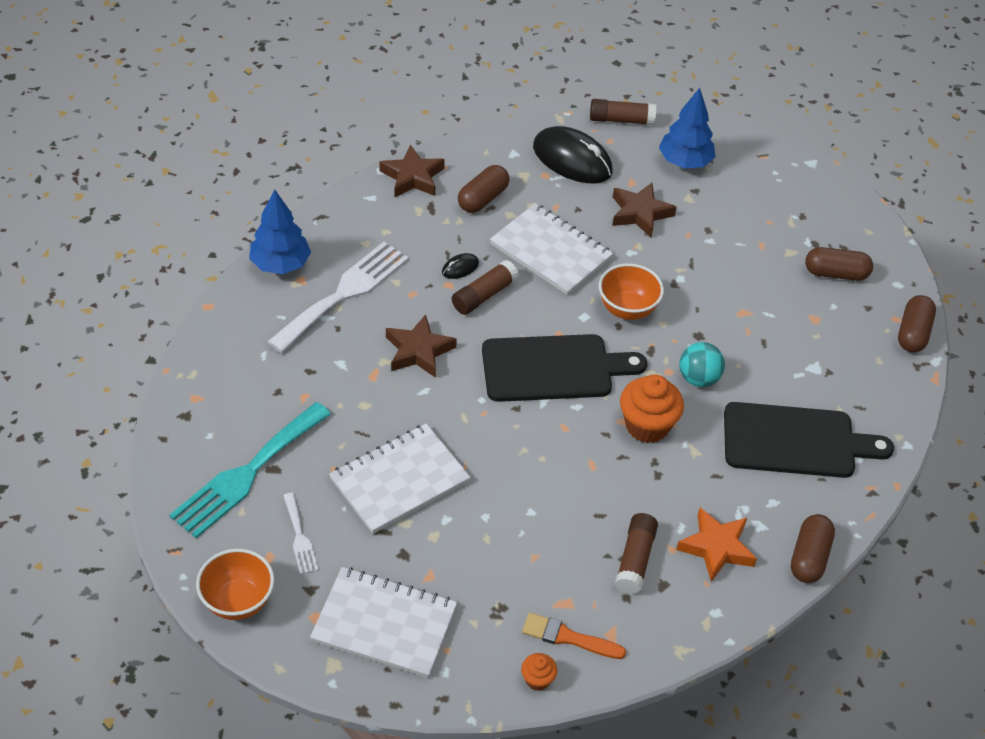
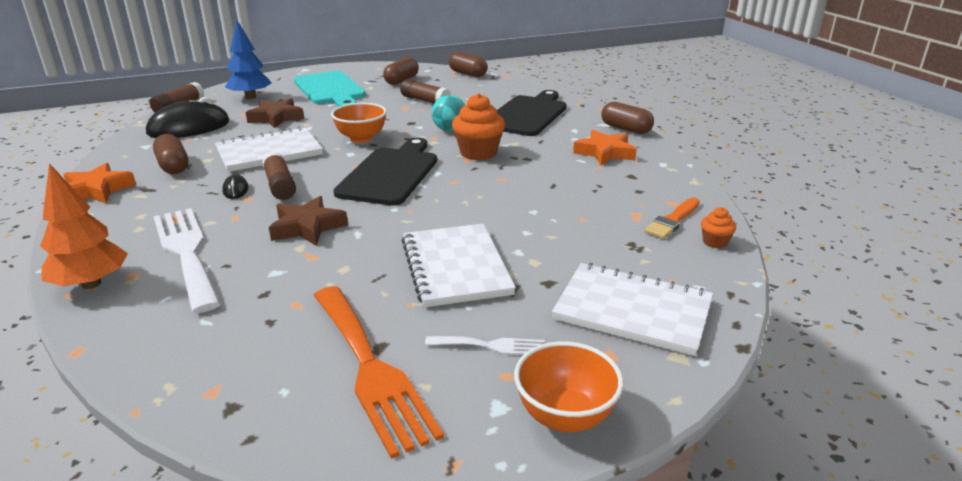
camera: 65 degrees left, 20 degrees down
(248, 472) = (369, 368): turquoise fork -> orange fork
(280, 264) = (91, 284): blue tree -> orange tree
(384, 624) = (632, 311): white notebook -> white notebook turned 75 degrees clockwise
(412, 177) = (97, 190): brown star -> orange star
(635, 560) = (604, 181): brown glue stick -> brown glue stick (425, 101)
(755, 219) = (330, 90): none -> turquoise cutting board

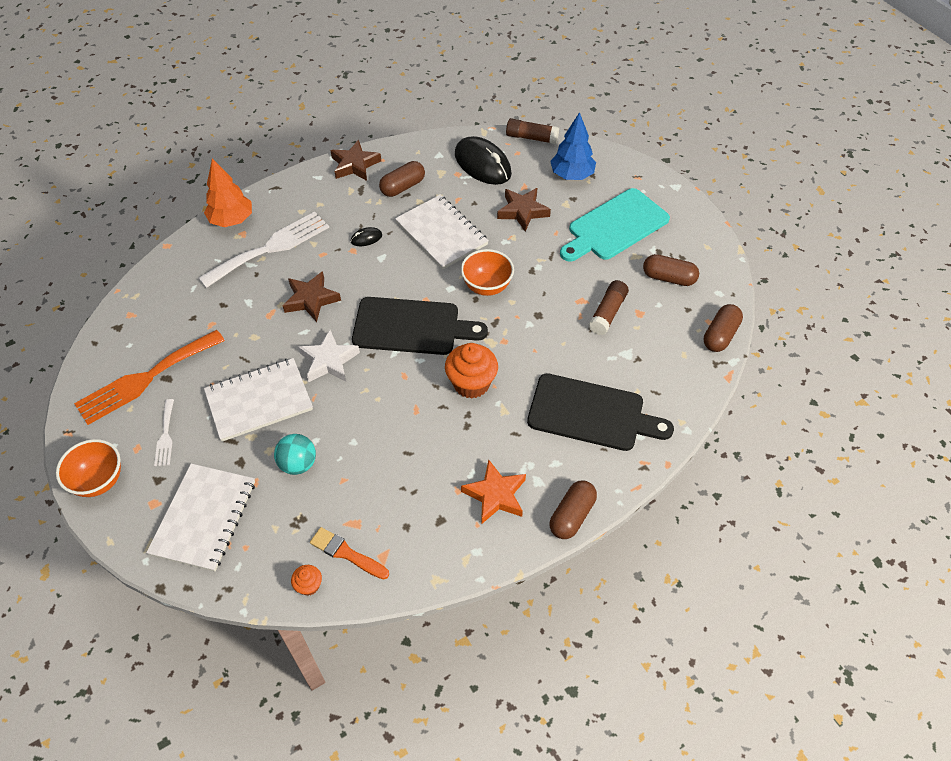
camera: 80 degrees right, 25 degrees up
(97, 190) = (355, 165): orange star -> brown star
(280, 186) = (377, 262): brown glue stick -> none
(413, 219) = (329, 361): none -> white star
(449, 130) = (526, 350): turquoise ball -> turquoise ball (298, 464)

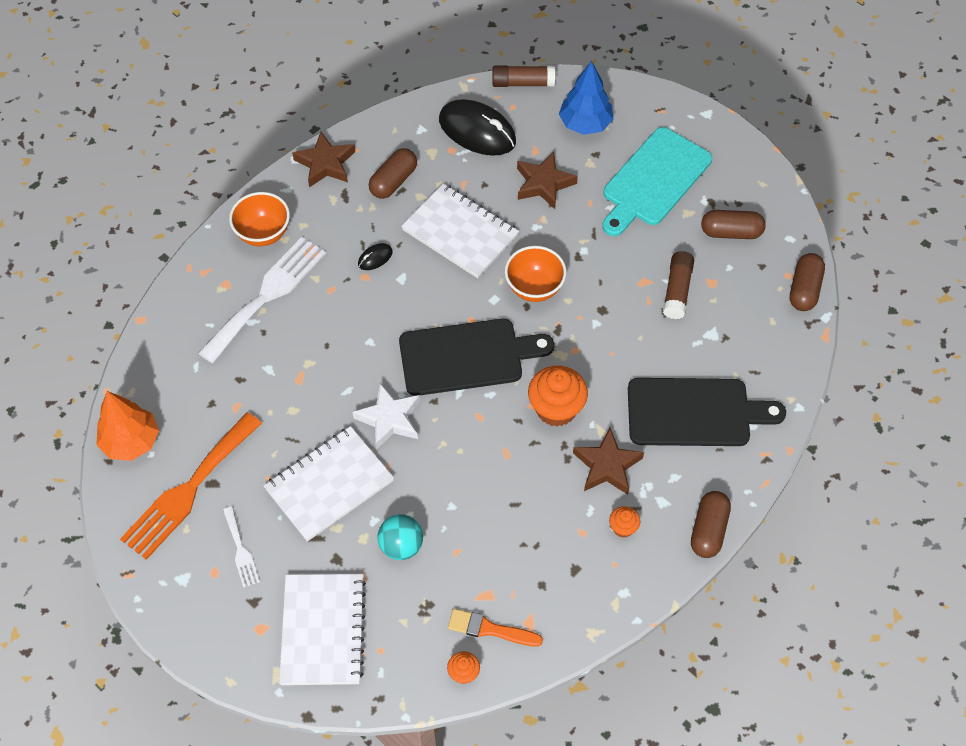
camera: 15 degrees left, 5 degrees up
(99, 481) = (188, 619): orange bowl -> orange bowl (263, 234)
(231, 220) = (205, 269): orange tree -> orange tree (131, 441)
(311, 299) = (340, 349): brown star -> brown star (607, 466)
(495, 495) = (623, 528): orange star -> orange cupcake

